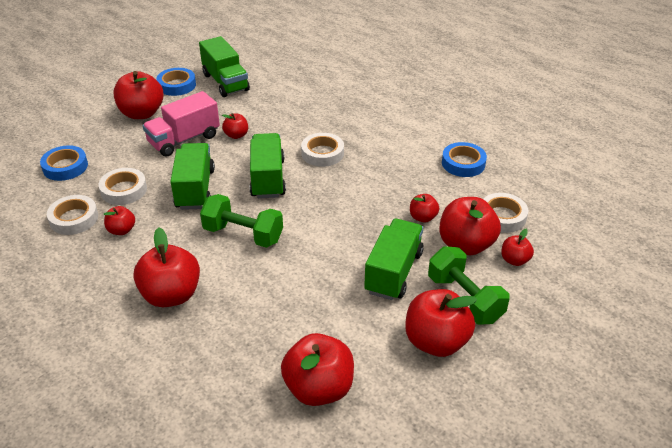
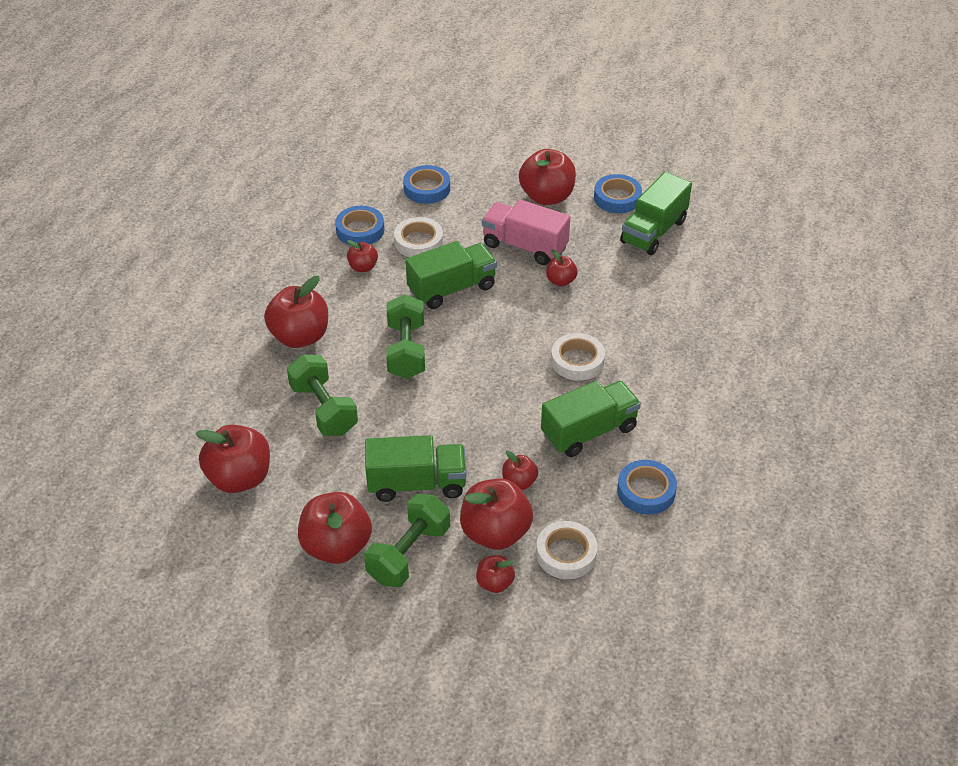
camera: 65 degrees right, 5 degrees up
(74, 218) = (360, 230): white tape -> blue tape
(268, 178) = (503, 334): green truck -> green truck (589, 431)
(273, 305) = (323, 409): none -> green dumbbell

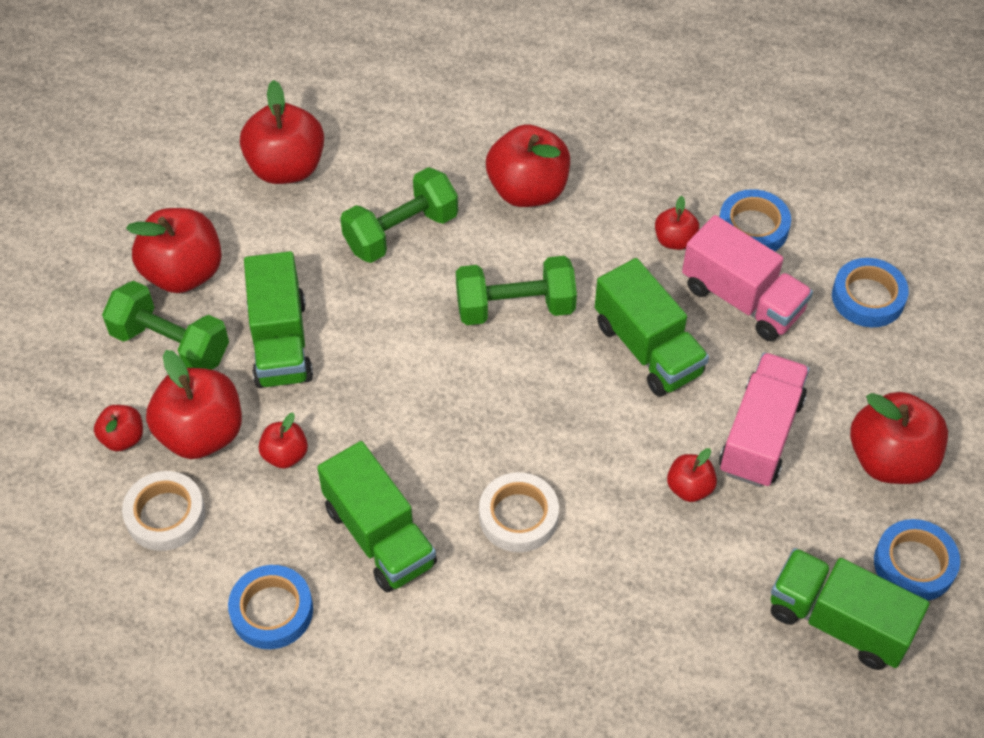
camera: 85 degrees right, 10 degrees up
(418, 242) = (742, 299): white tape -> pink truck

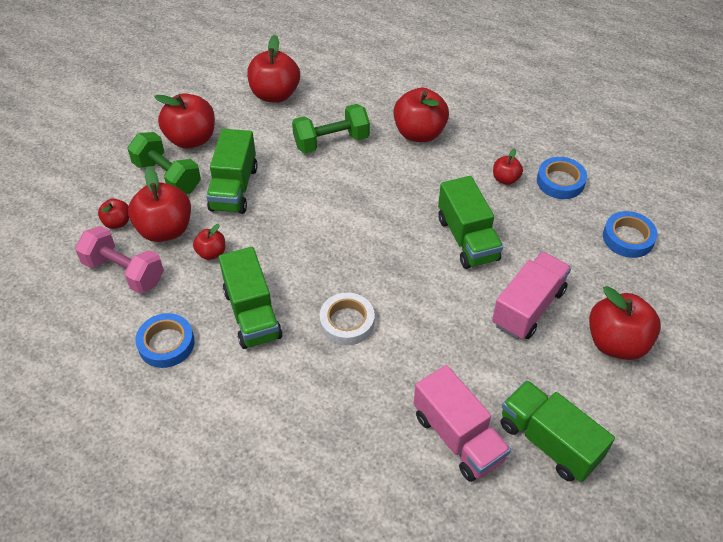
camera: 15 degrees right, 5 degrees down
(165, 515) = (124, 272): white tape -> pink dumbbell
(515, 307) = (388, 198): green dumbbell -> none
(689, 488) = (468, 330): red apple -> none
(742, 299) = (540, 222): pink truck -> pink truck (458, 437)
(914, 564) = (615, 415): blue tape -> none

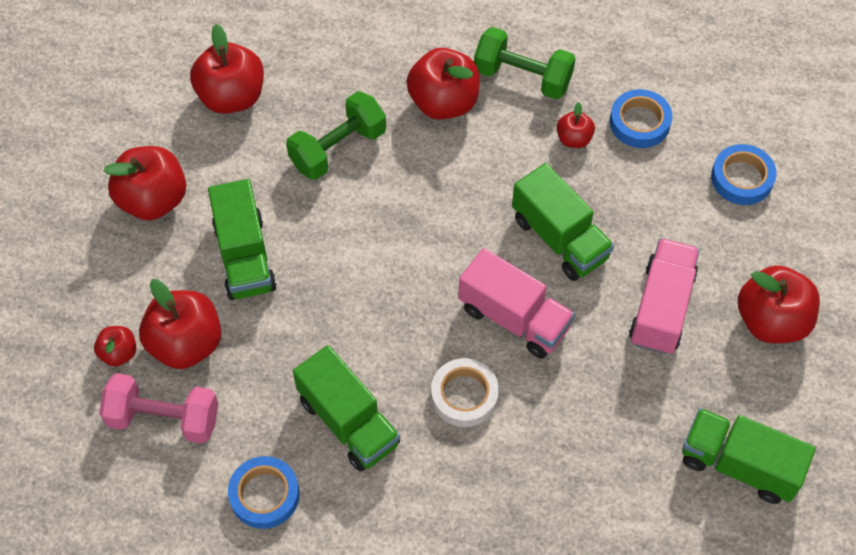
camera: 20 degrees left, 10 degrees up
(167, 177) = (150, 266): green dumbbell -> green dumbbell (522, 77)
(211, 253) = (260, 357): red apple -> none
(458, 437) = (642, 494): pink truck -> pink truck (514, 318)

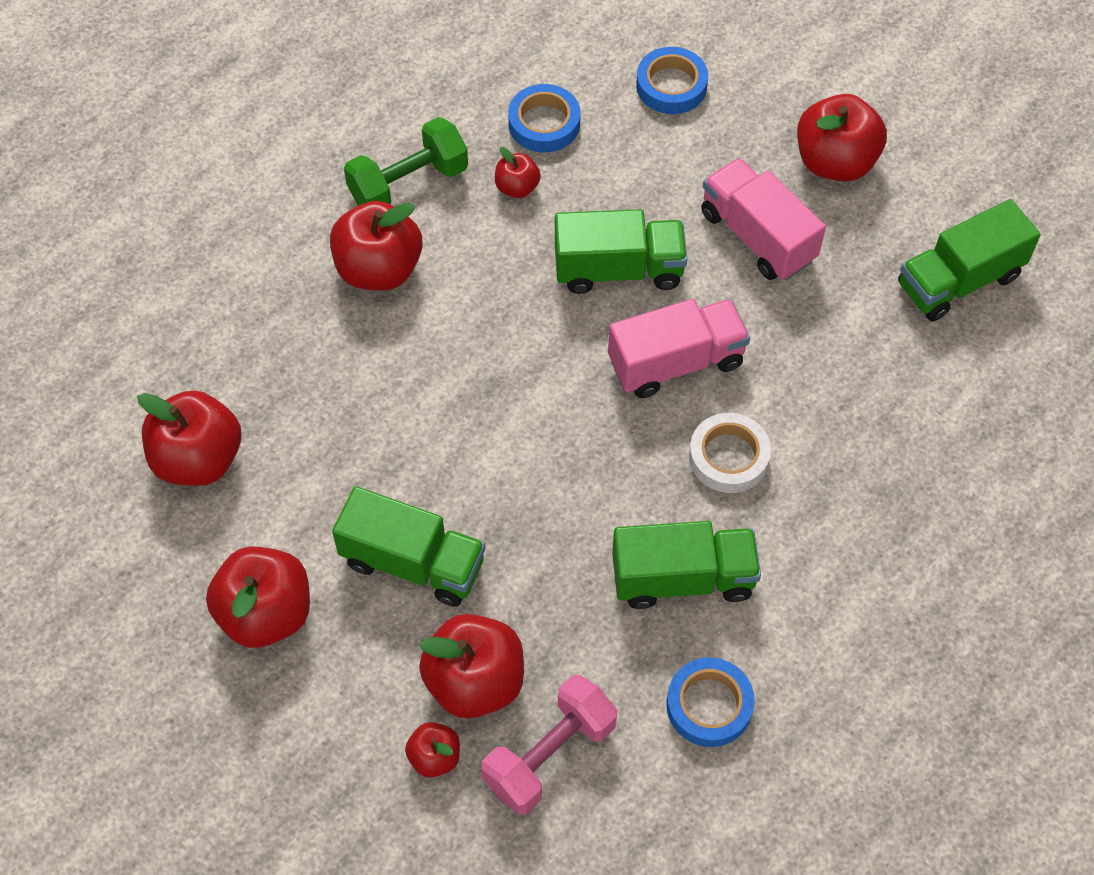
camera: 55 degrees left, 0 degrees up
(338, 148) = (353, 397): green dumbbell -> none

